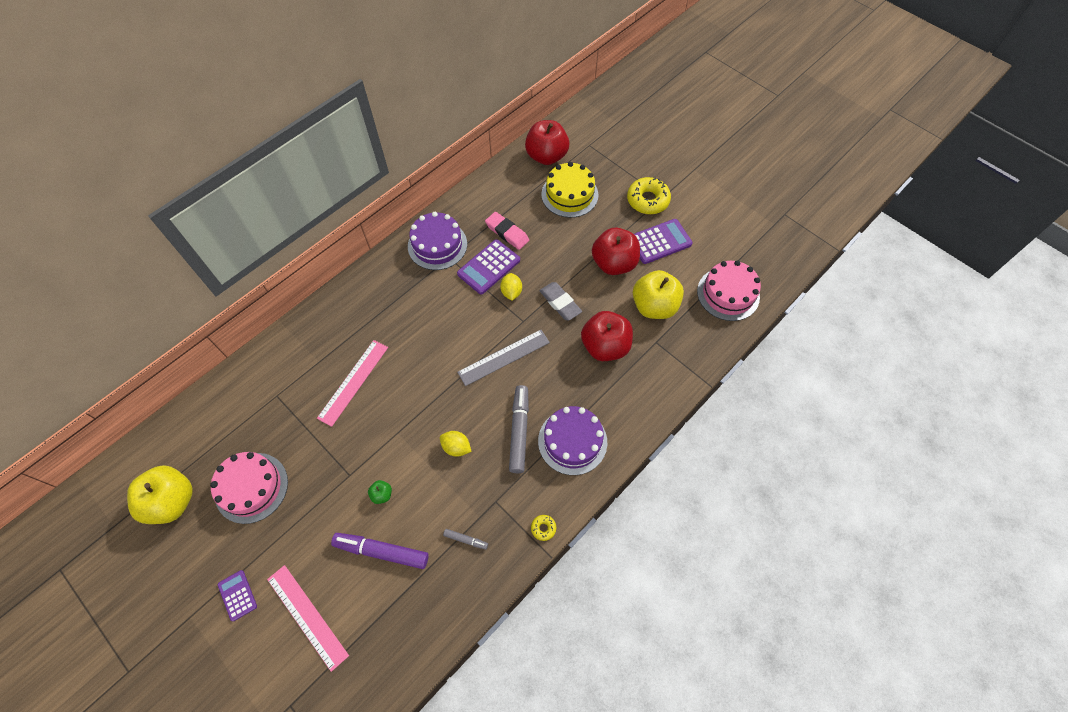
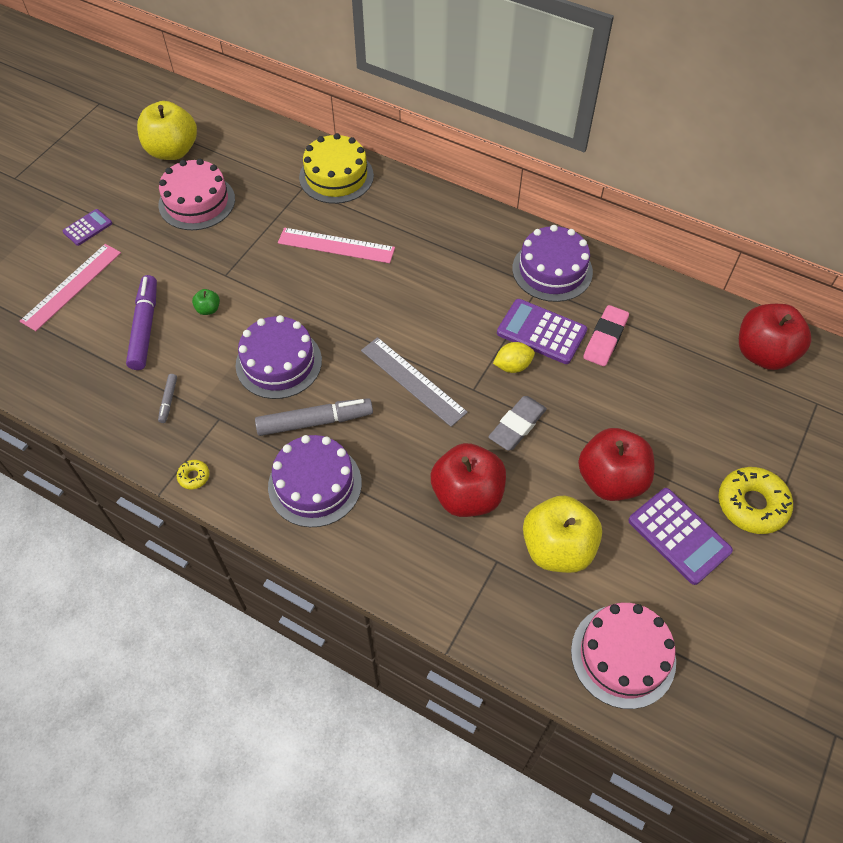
camera: 75 degrees right, 5 degrees down
(456, 447) = (278, 362): yellow lemon -> purple cake
(569, 194) = (708, 397): yellow cake -> yellow cake (336, 176)

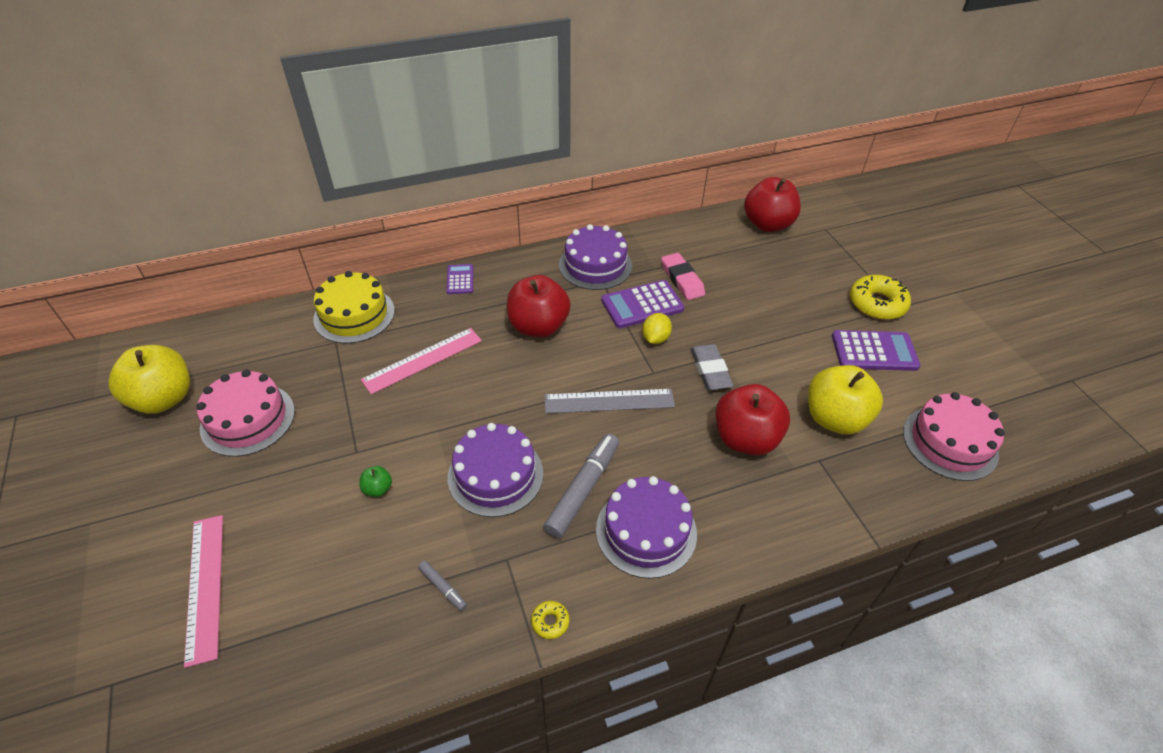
camera: 50 degrees left, 10 degrees down
(87, 228) = (152, 524): purple calculator -> purple calculator (460, 279)
(145, 327) = (336, 553): purple marker -> none
(611, 480) = (801, 353): red apple -> red apple (538, 326)

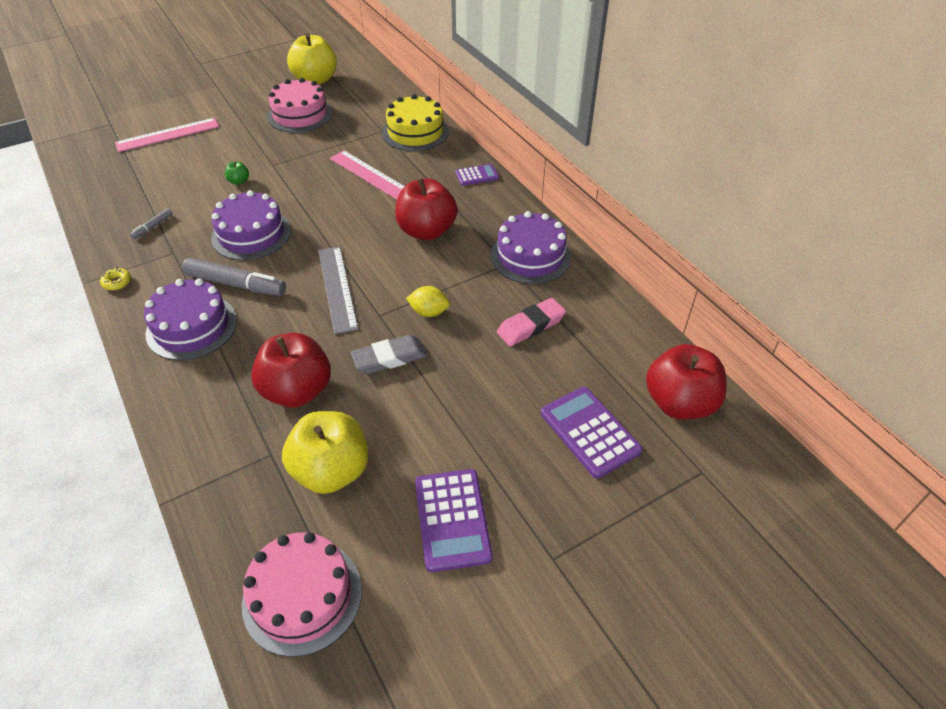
camera: 80 degrees right, 0 degrees up
(642, 305) = (478, 297): purple calculator -> purple calculator (590, 432)
(877, 304) = (551, 530): yellow donut -> none

